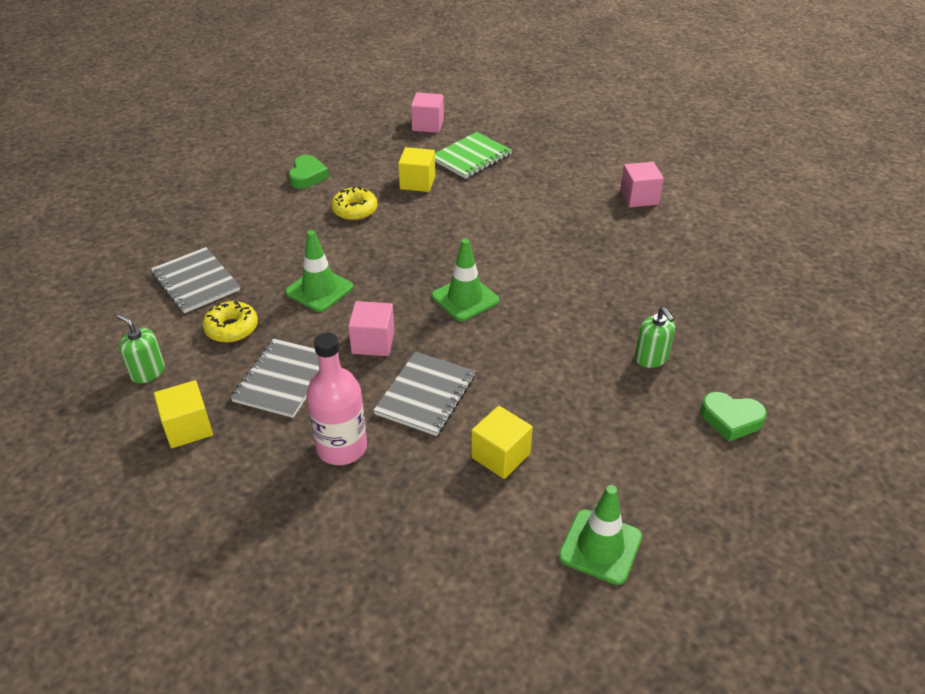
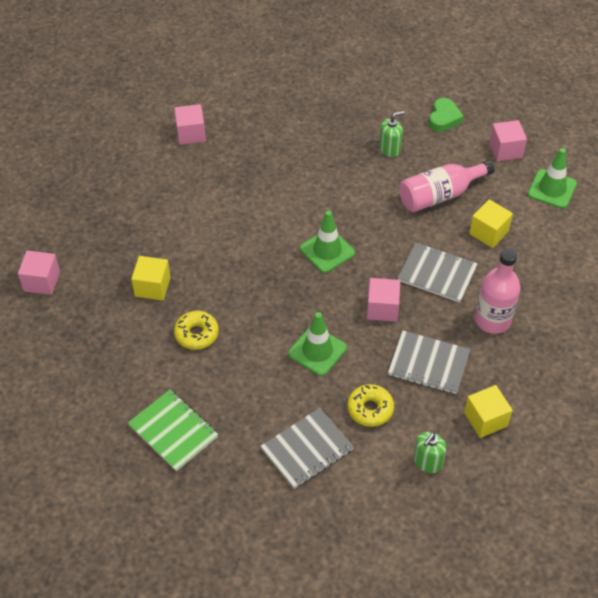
camera: 90 degrees left, 10 degrees up
(307, 176) = (131, 380): green heart -> none
(471, 157) = (111, 246): green notebook -> green notebook (173, 431)
(569, 406) = (440, 195): none -> pink bottle
(678, 491) = (505, 150): none -> pink cube

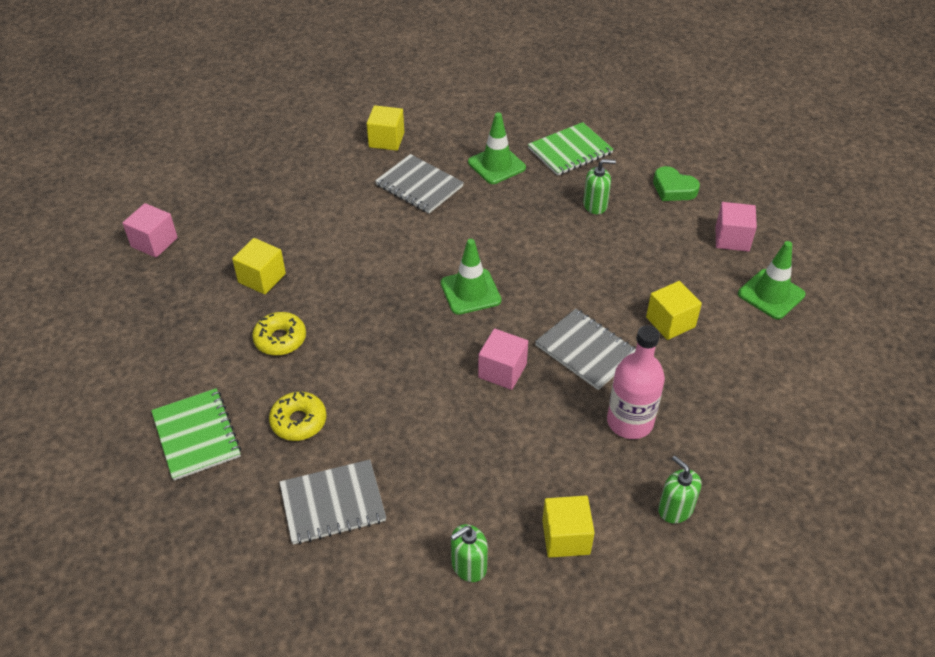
camera: 20 degrees right, 5 degrees down
(191, 134) = (386, 140): pink cube -> yellow cube
(317, 351) = (403, 396): green traffic cone -> green traffic cone (496, 165)
(348, 105) = (570, 151): none -> green notebook
(370, 409) = (430, 480): yellow donut -> yellow donut (299, 421)
(428, 363) = (526, 449): grey notebook -> grey notebook (419, 186)
(440, 195) = (630, 267): pink bottle -> none
(444, 118) = (673, 189): green heart -> green heart turned 90 degrees clockwise
(551, 375) = (675, 509): none -> green soap dispenser

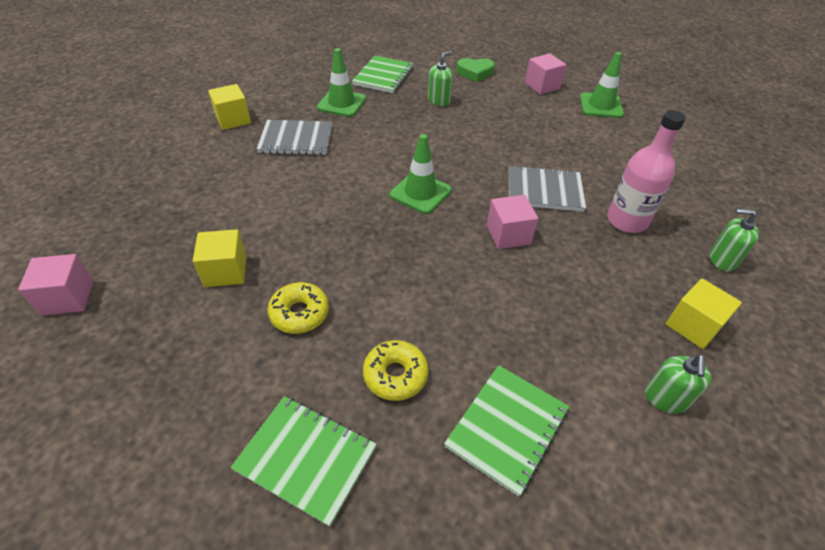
camera: 40 degrees left, 0 degrees up
(332, 503) = (507, 428): grey notebook -> green notebook
(670, 322) = (570, 147): yellow cube -> none

